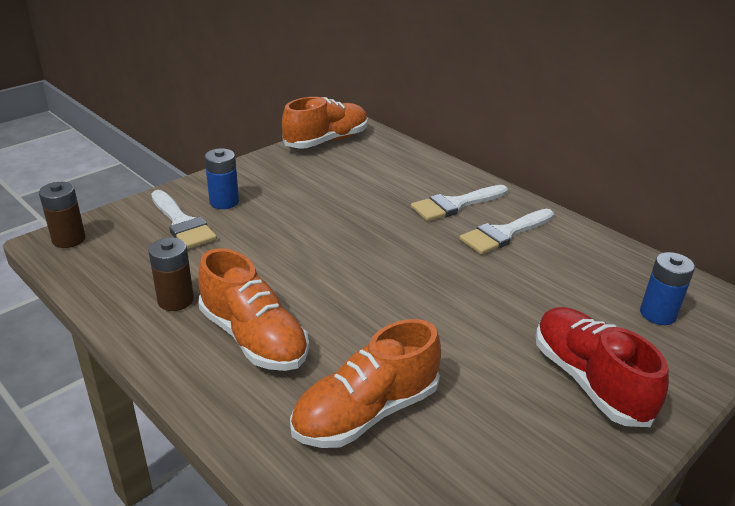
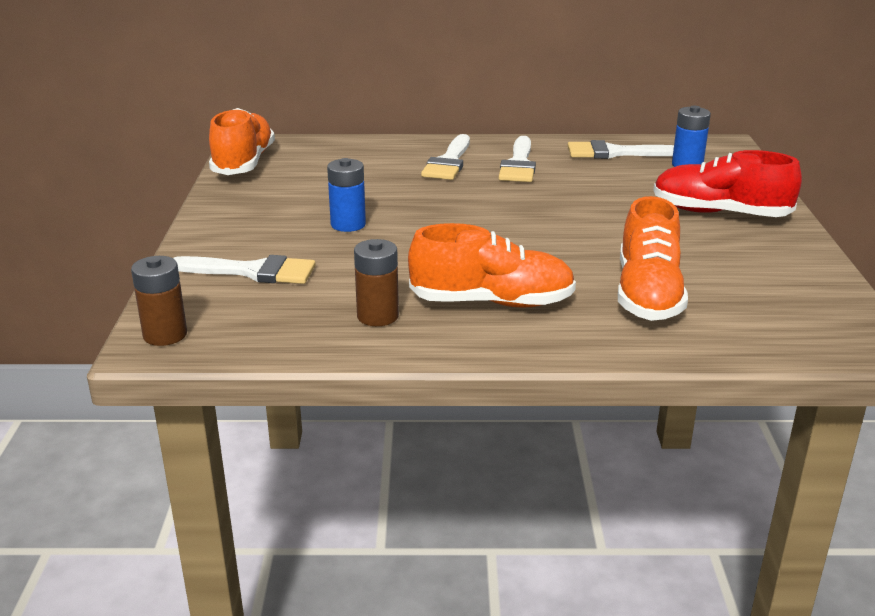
camera: 45 degrees left, 5 degrees down
(224, 202) = (255, 241): blue battery -> blue battery (348, 224)
(610, 265) = (614, 153): none -> white brush

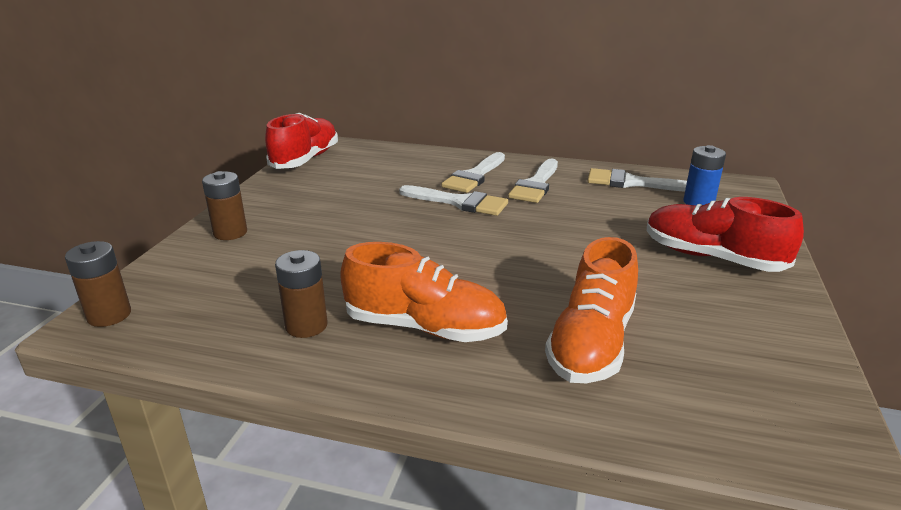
camera: 15 degrees right, 0 degrees up
(224, 246) = (230, 233): none -> brown battery
(244, 163) = (305, 159): orange shoe -> red shoe
(253, 271) = (234, 261): white brush -> white brush (459, 202)
(348, 224) = (348, 225): blue battery -> none

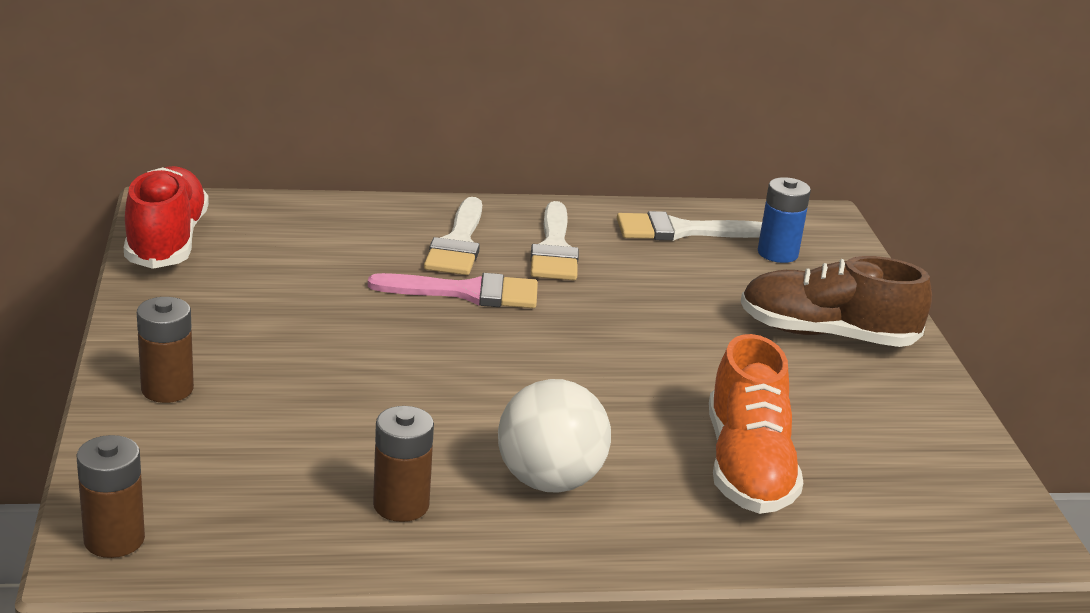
camera: 25 degrees left, 0 degrees up
(425, 327) = (549, 481): orange shoe -> white ball
(459, 202) = (467, 293): white brush -> pink brush
(711, 257) = (826, 334): red shoe -> brown shoe

